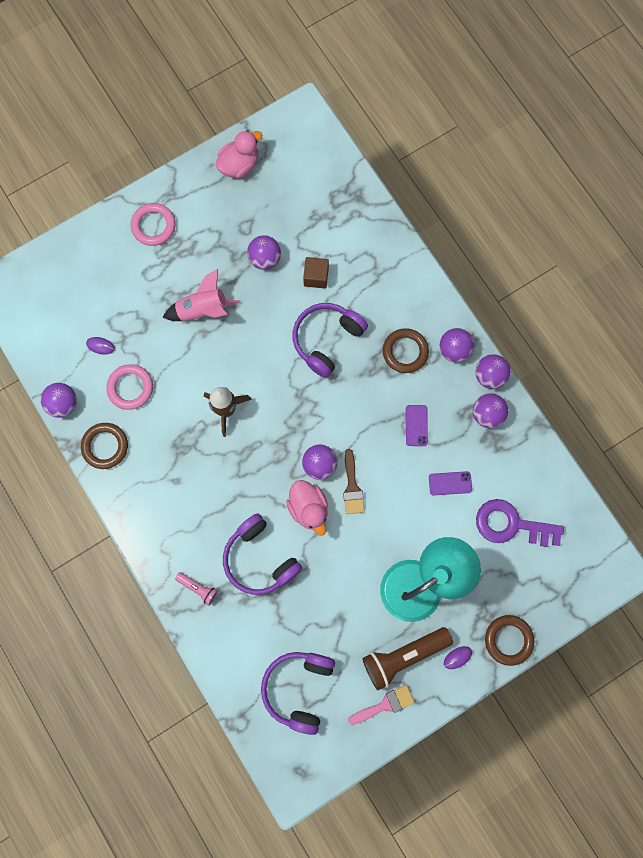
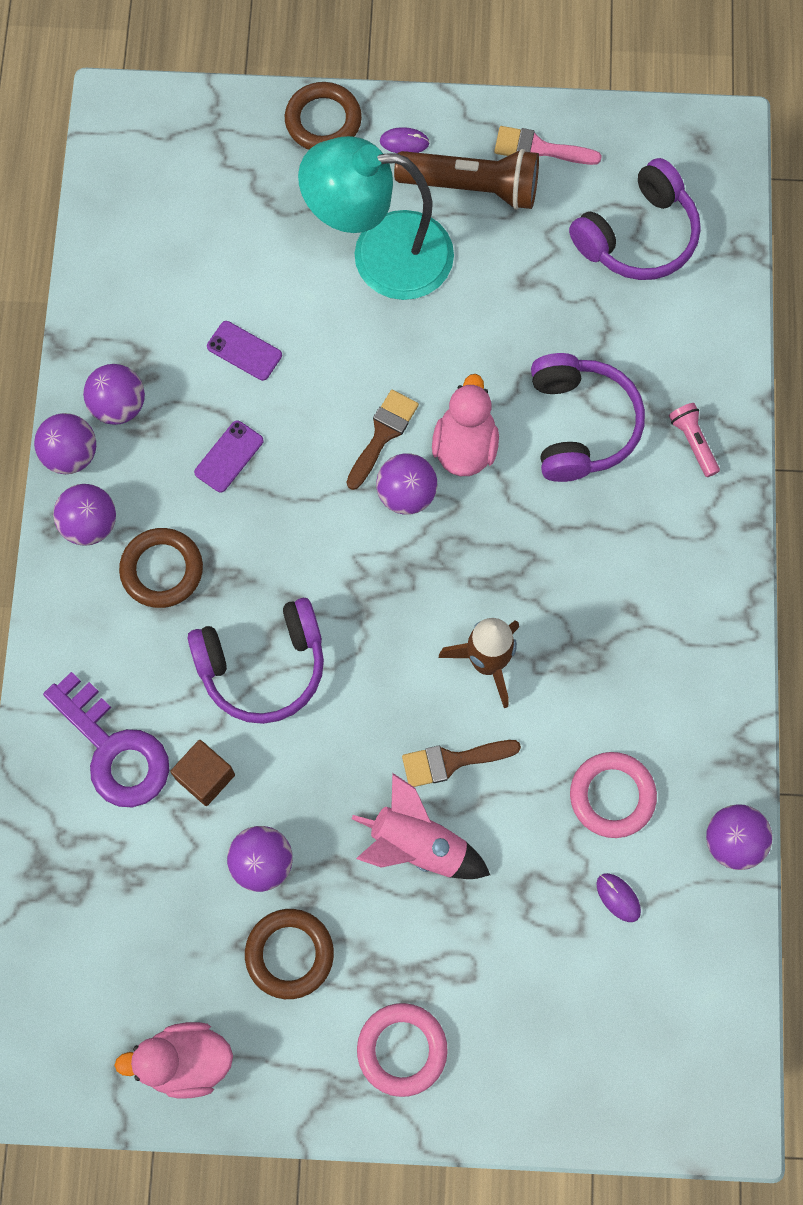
camera: 145 degrees left, 5 degrees down
(105, 446) = (706, 730): brown ring -> brown ring (289, 954)
(212, 355) = (452, 761): none -> brown brush
(511, 524) = (205, 247): purple key -> purple key (114, 749)

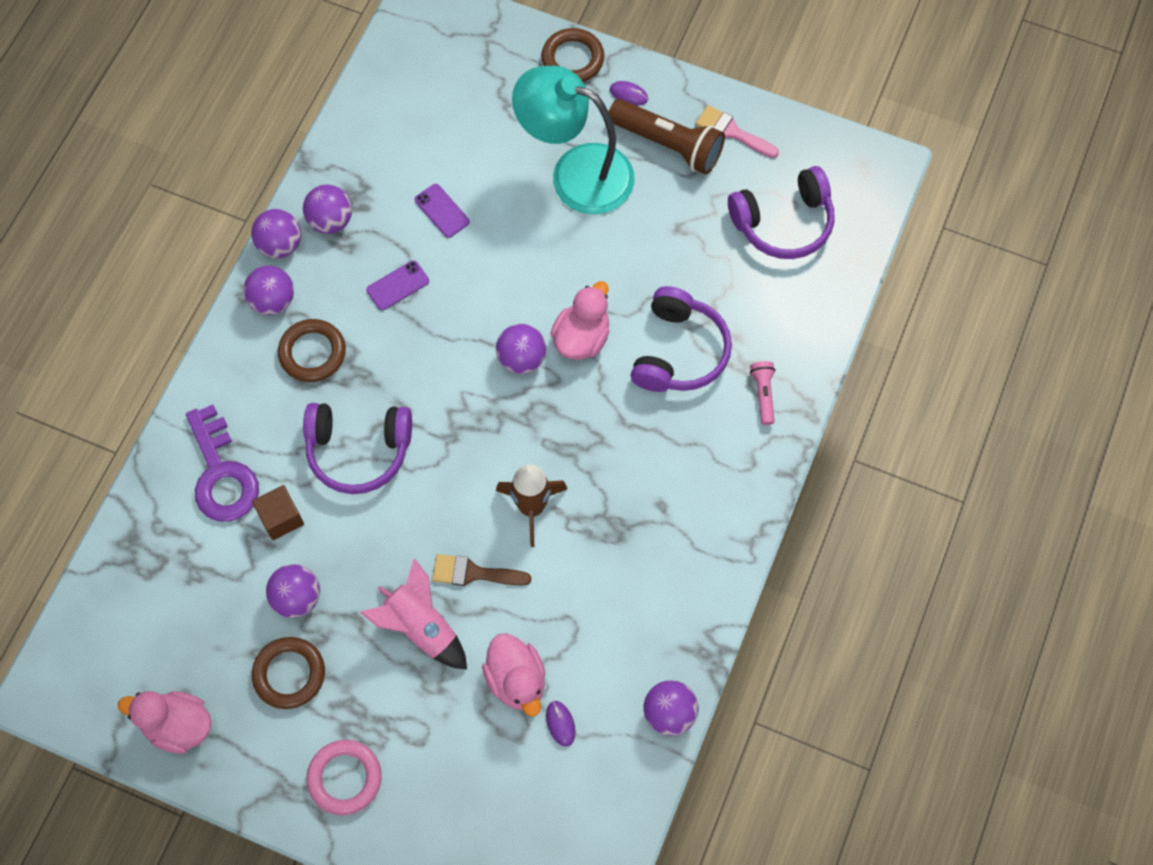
camera: 20 degrees right, 5 degrees down
(383, 434) = (522, 308): brown brush -> none
(549, 866) = (516, 680): none -> pink duck
(612, 796) = (587, 644): pink ring -> none

